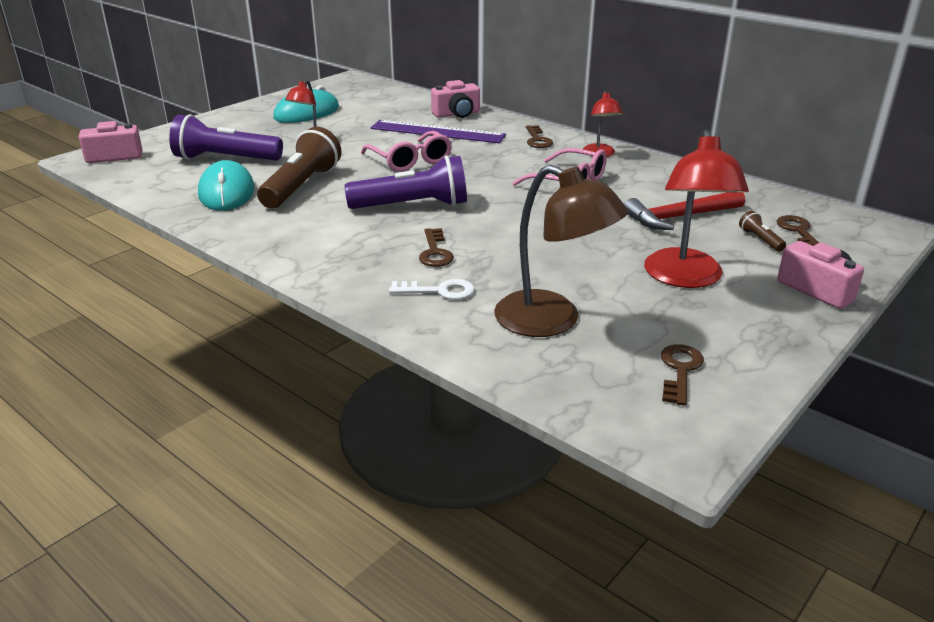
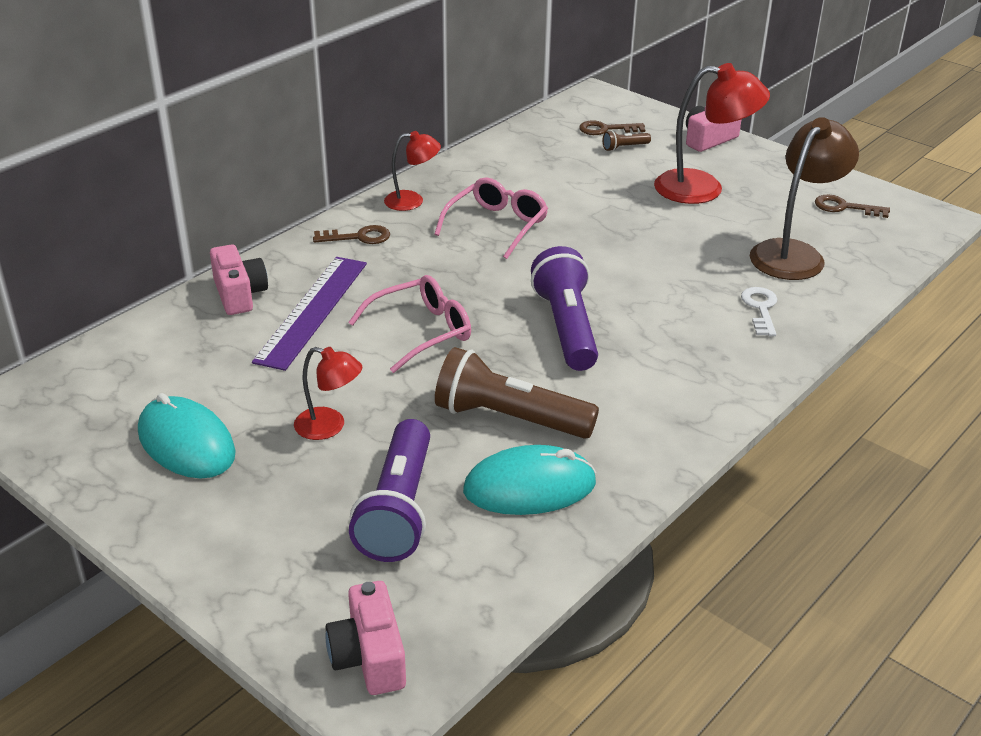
camera: 90 degrees left, 5 degrees up
(435, 252) = (681, 311): brown key -> none
(680, 217) = (581, 176): red hammer -> none

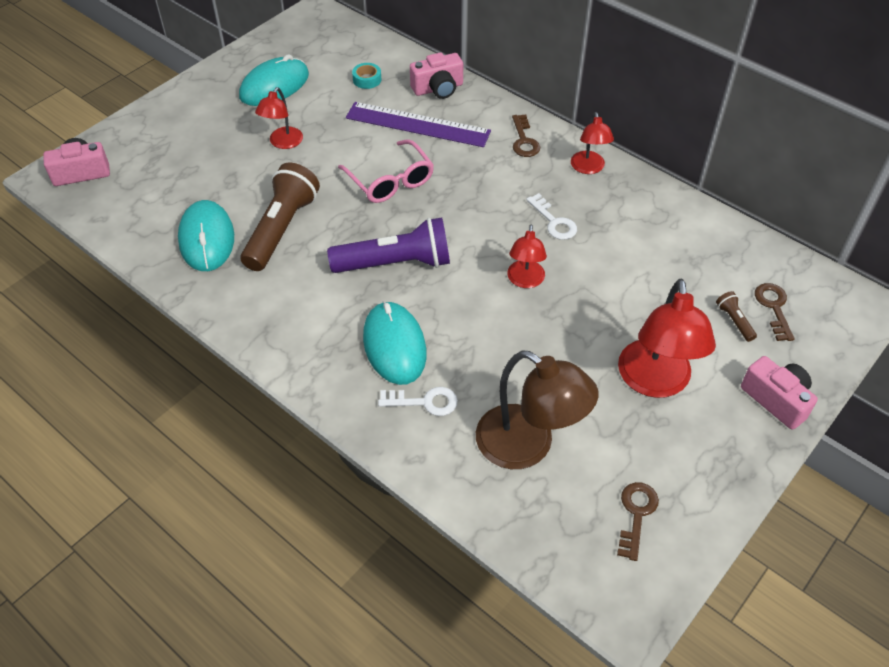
camera: 90 degrees right, 15 degrees up
(199, 353) = (367, 79): none -> turquoise tape
(399, 509) = (197, 178): purple flashlight -> none
(497, 225) = (554, 222): pink glasses -> white key
(586, 246) = (525, 281): none -> red lamp
(690, 327) = (394, 345): none -> turquoise mouse

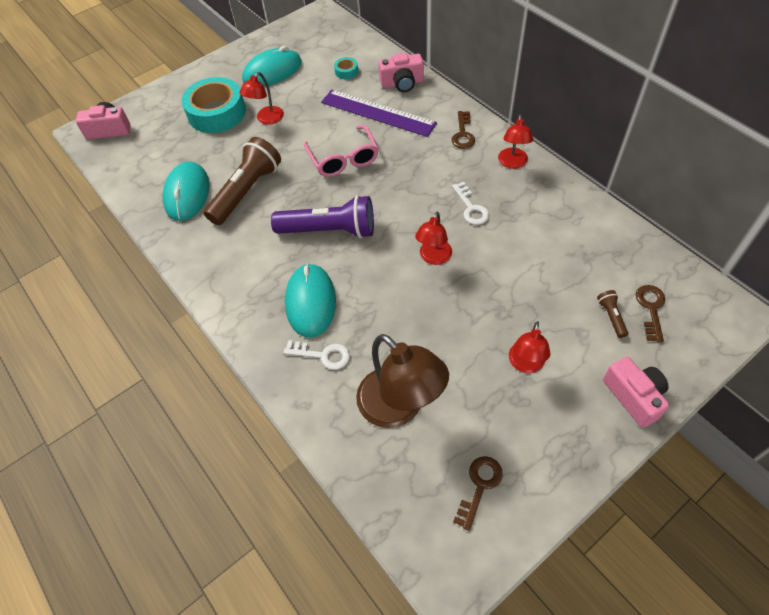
camera: 15 degrees right, 5 degrees up
(217, 140) = (217, 113): none -> turquoise tape
(655, 382) = (525, 364): red lamp -> red lamp, size x0.56

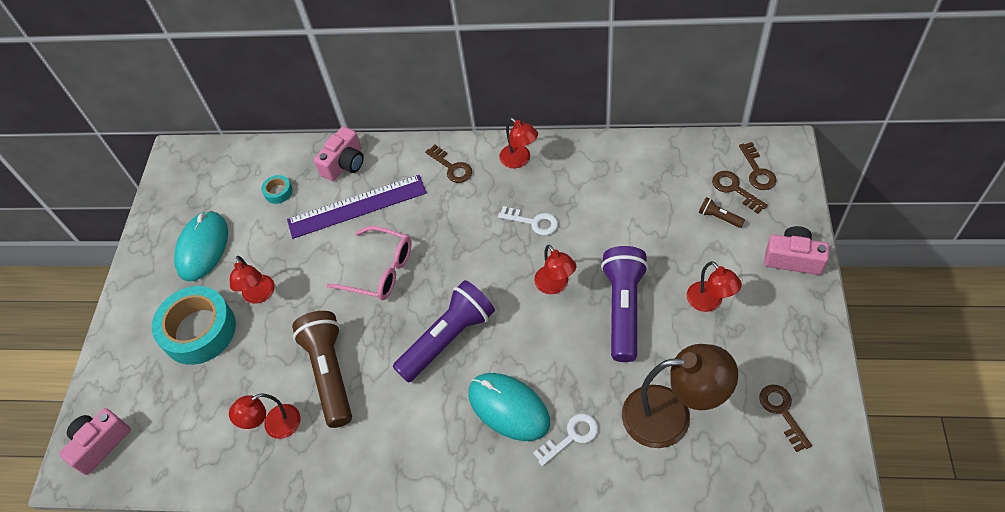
camera: 45 degrees left, 0 degrees up
(187, 193) = (275, 426): turquoise mouse -> red lamp
(458, 312) = (623, 309): none -> purple flashlight
(688, 312) = (757, 171): none -> brown key

